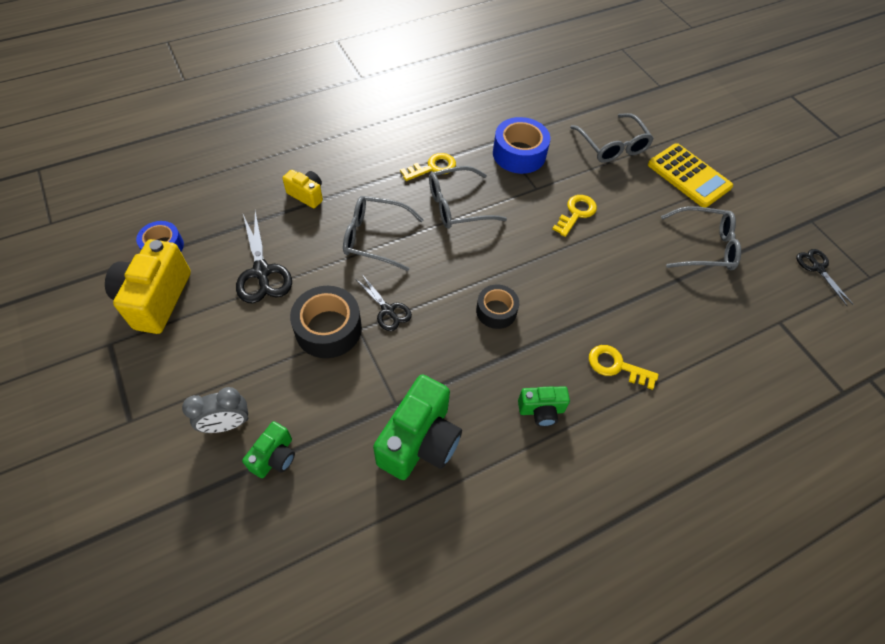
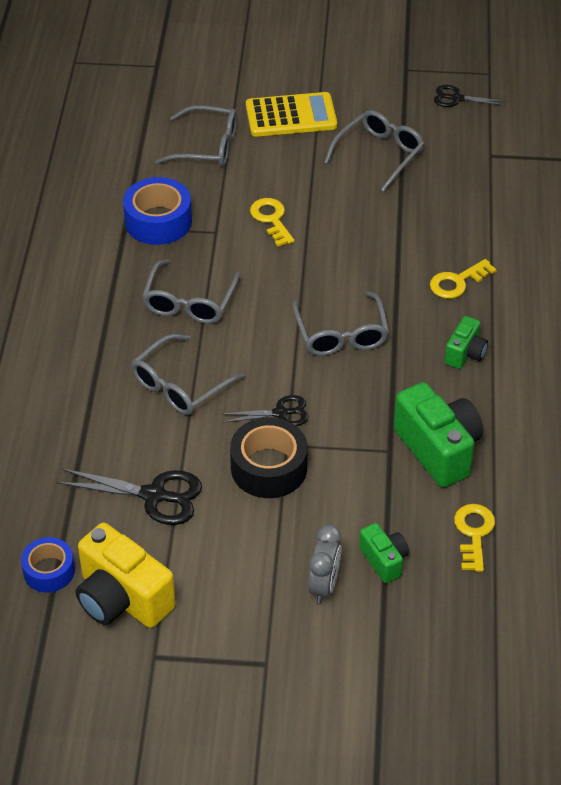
camera: 55 degrees left, 10 degrees down
(307, 195) = (72, 418): yellow camera -> none
(433, 167) = (120, 297): yellow key -> yellow key (474, 533)
(496, 311) = (341, 334): black tape -> grey glasses

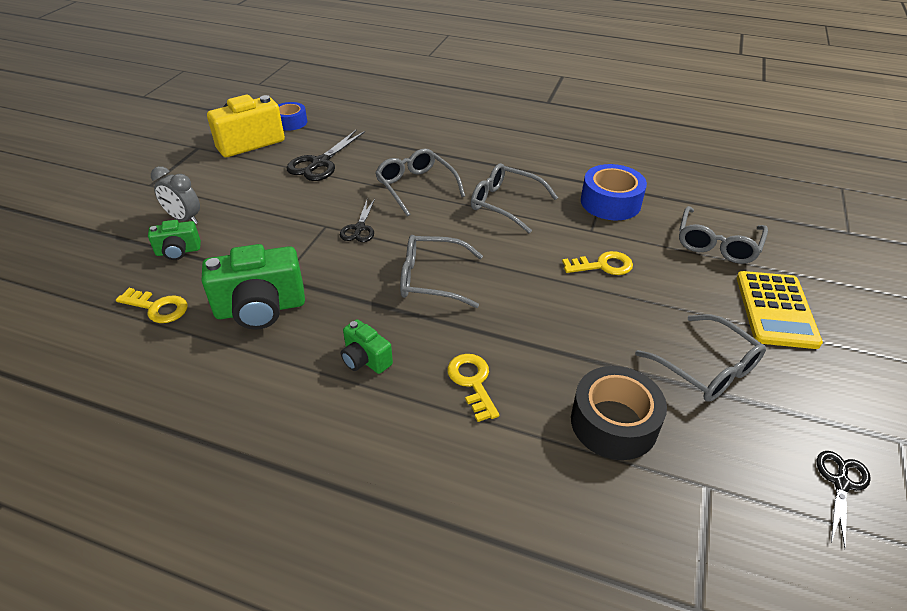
camera: 105 degrees right, 5 degrees down
(269, 468) = (309, 213): black tape -> black tape (613, 423)

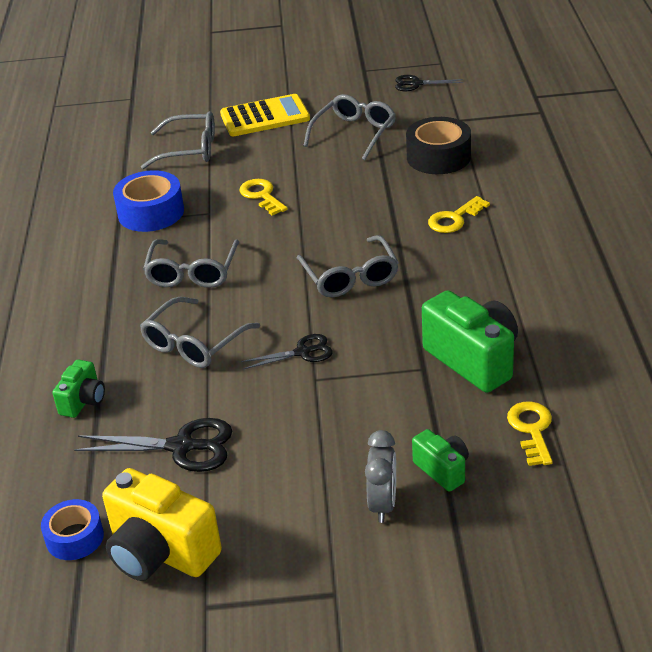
camera: 110 degrees left, 5 degrees down
(365, 359) = (478, 275): green camera -> green camera (83, 401)

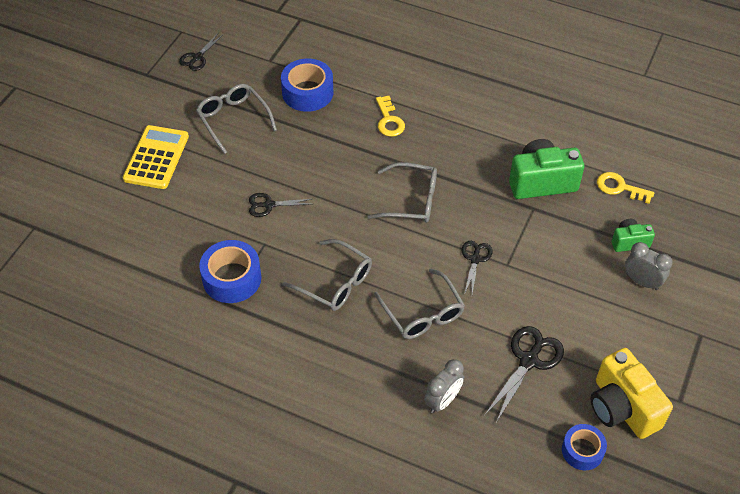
camera: 65 degrees left, 15 degrees up
(83, 401) = (442, 401): green camera -> grey clock
(161, 552) = (622, 407): yellow camera -> yellow camera turned 90 degrees clockwise
(189, 150) = (160, 221): grey glasses -> none
(261, 196) = (269, 205): yellow key -> black scissors
(438, 157) = (307, 92): black tape -> blue tape

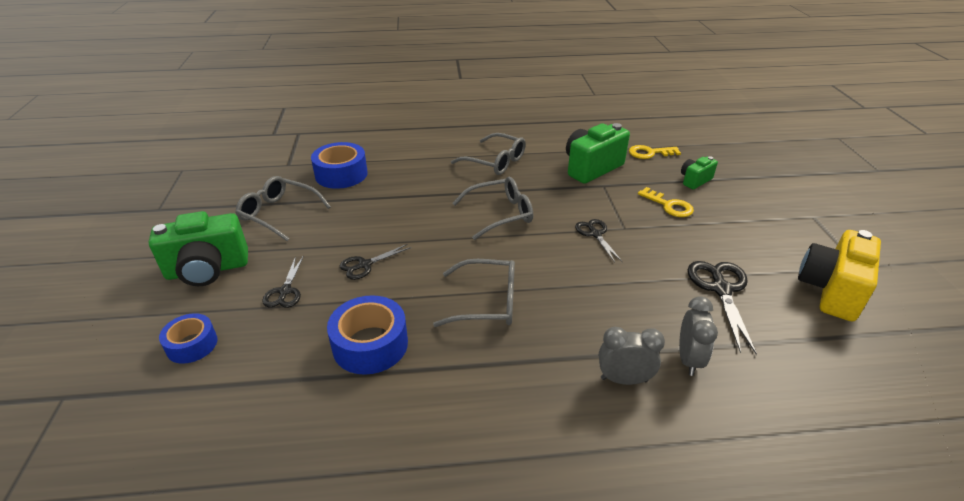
camera: 30 degrees left, 15 degrees down
(156, 157) = (207, 270): yellow calculator -> green camera
(197, 57) = (211, 182): black scissors -> black scissors (285, 291)
(389, 120) = (431, 170): yellow key -> yellow key (669, 205)
(422, 313) = (592, 292): grey glasses -> grey glasses (495, 161)
(582, 451) = (848, 341): blue tape -> blue tape (192, 345)
(622, 407) = (831, 291): yellow camera -> yellow camera turned 90 degrees clockwise
(642, 281) = (733, 200): grey clock -> grey clock (624, 379)

